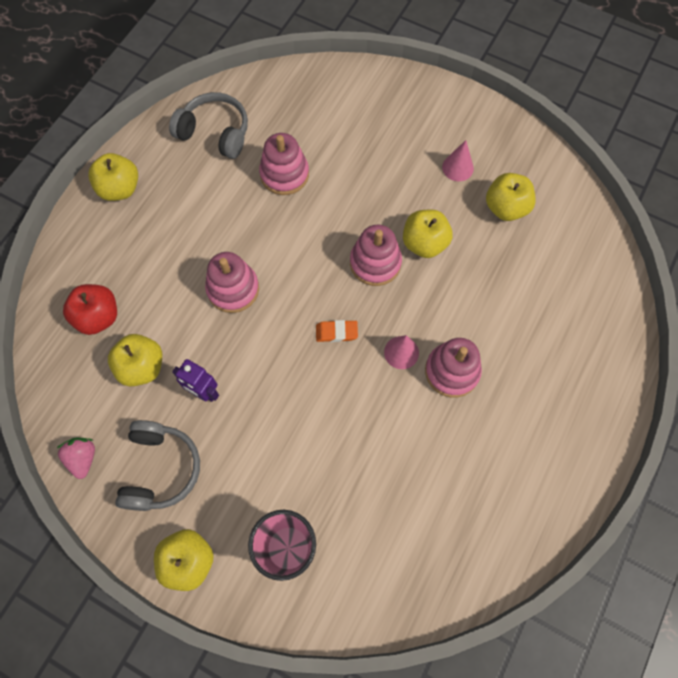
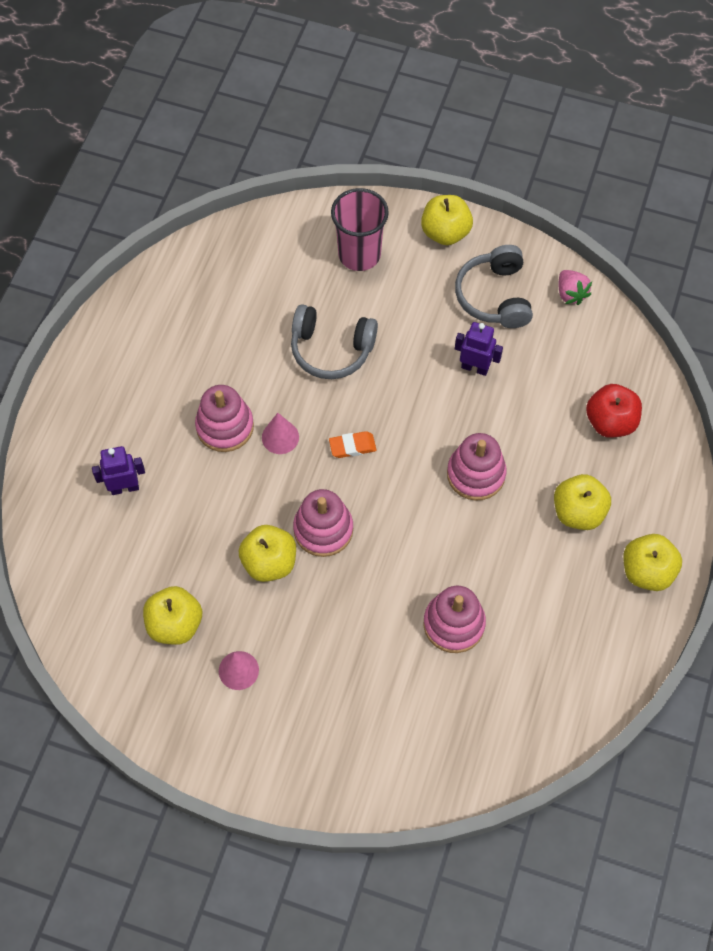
camera: 170 degrees right, 5 degrees down
(142, 367) = (545, 381): yellow apple -> yellow apple (578, 512)
(215, 133) = (557, 668): grey headphones -> grey headphones (331, 349)
(547, 327) = (124, 487): none -> purple robot

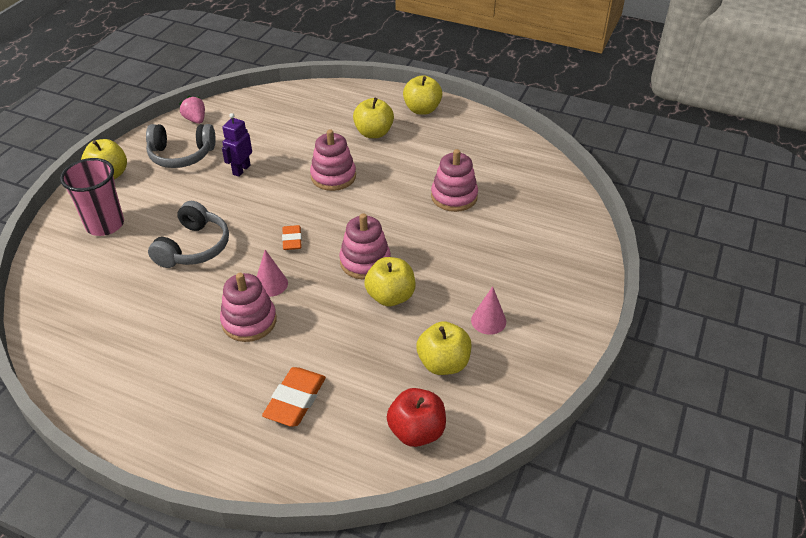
camera: 85 degrees left, 20 degrees down
(124, 487) = (295, 400): purple robot -> orange eraser
(570, 294) = (195, 120): pink strawberry -> pink strawberry turned 105 degrees counterclockwise
(610, 422) = (307, 113): red apple -> red apple (416, 431)

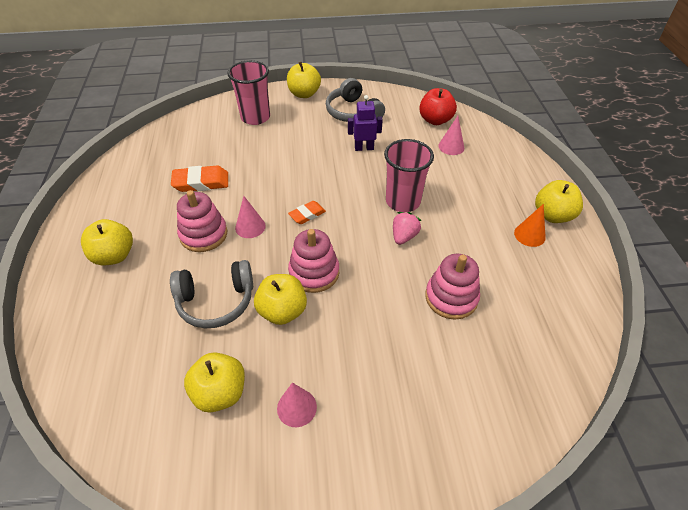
camera: 60 degrees right, 5 degrees up
(194, 247) = (262, 167): grey headphones -> grey headphones (216, 301)
(195, 120) = (397, 99): pink strawberry -> pink strawberry (404, 236)
(295, 400) = (133, 303): orange eraser -> orange eraser (201, 182)
(296, 120) = (451, 146): none -> pink cone
(333, 176) = (403, 201): pink stacking toy -> pink cup
(373, 133) = (484, 199): yellow apple -> yellow apple (114, 256)
(416, 431) = (128, 409): red apple -> red apple (435, 120)
(430, 130) = (529, 235): none -> orange cone

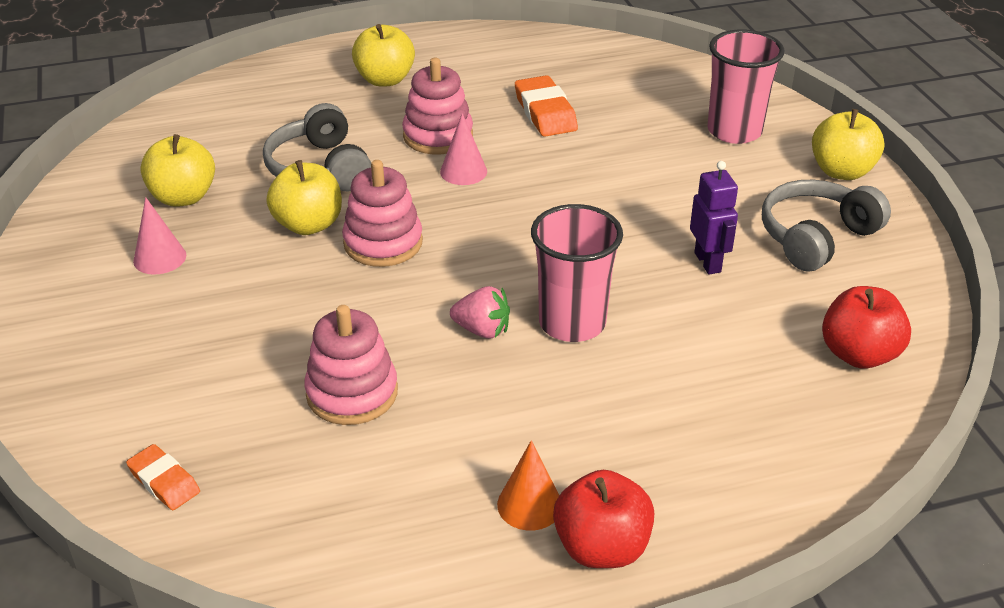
camera: 80 degrees right, 10 degrees down
(307, 214) = (505, 220): orange eraser -> orange eraser (164, 481)
(451, 146) = (772, 382): pink cone -> none
(552, 215) = (601, 547): yellow apple -> red apple

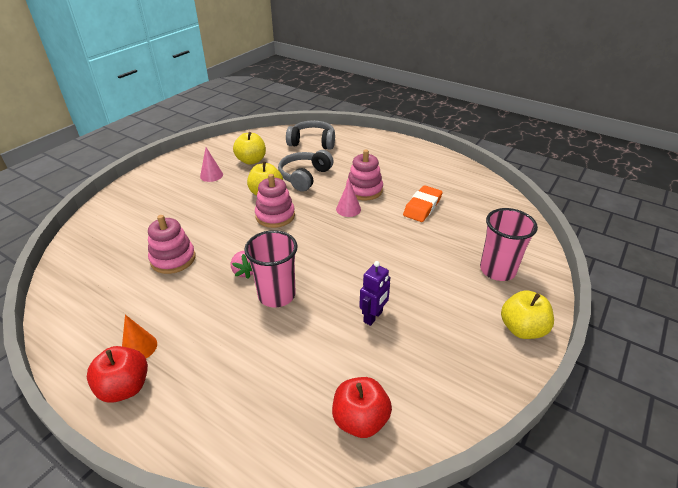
camera: 50 degrees right, 0 degrees up
(164, 481) = (89, 243): orange eraser -> none
(385, 80) = (384, 158): yellow apple -> none
(816, 237) = (446, 348): grey headphones -> grey headphones (312, 142)

